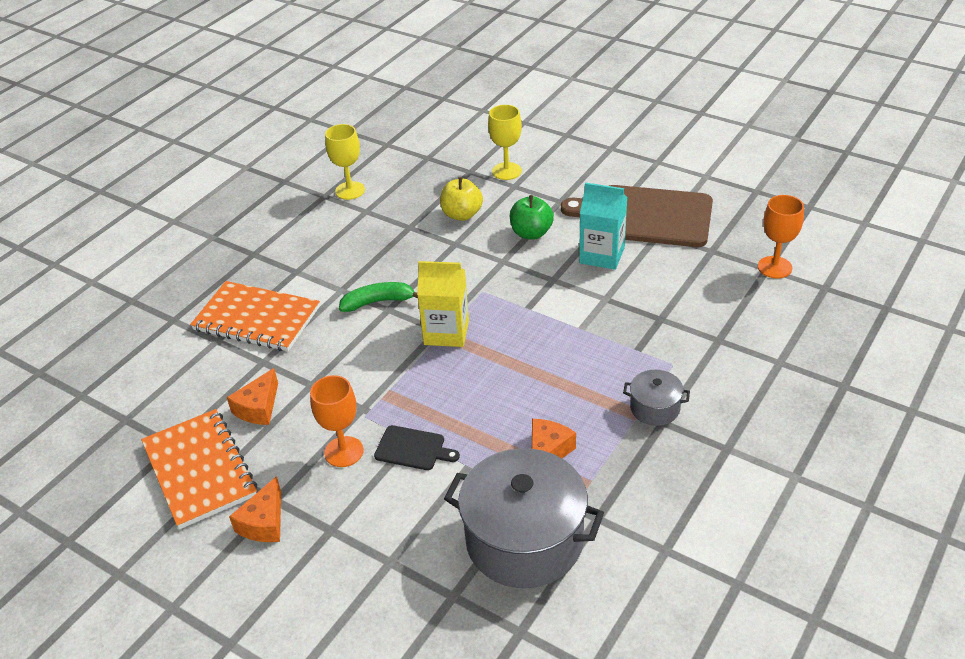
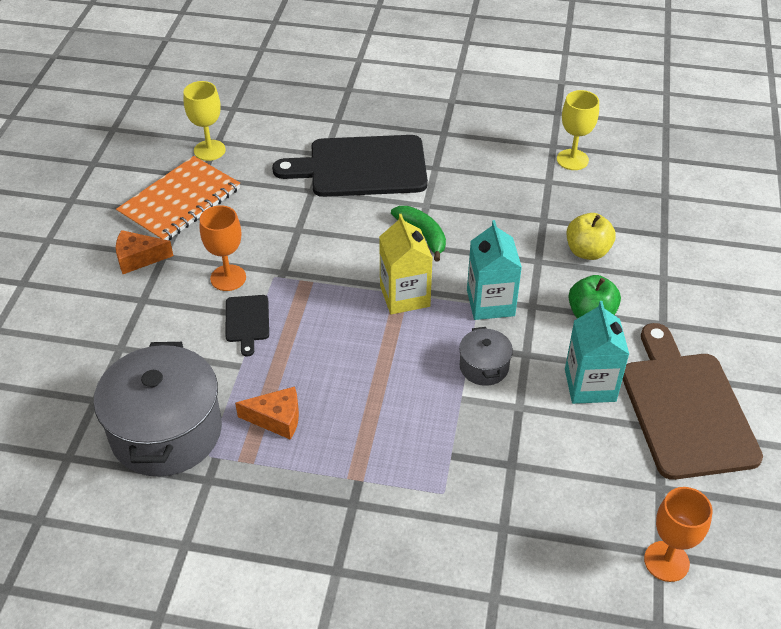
camera: 65 degrees right, 5 degrees up
(256, 319) = (361, 167): orange notebook -> black cutting board
(258, 408) = (258, 208): orange cheese -> none
(486, 283) = (490, 303): none -> turquoise carton
(506, 171) = (685, 263): yellow goblet -> yellow goblet (209, 150)
(655, 408) = (370, 492): grey pot -> grey pot (484, 367)

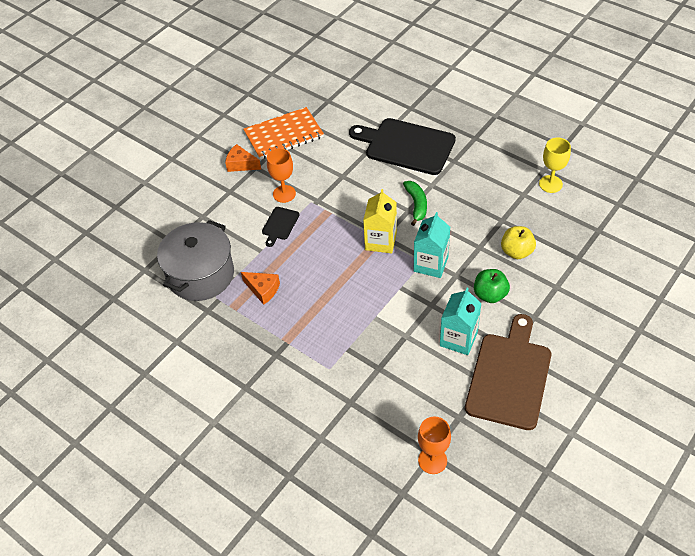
camera: 30 degrees right, 5 degrees up
(209, 150) = (320, 105): yellow goblet -> none
(484, 367) = (400, 303): grey pot -> none

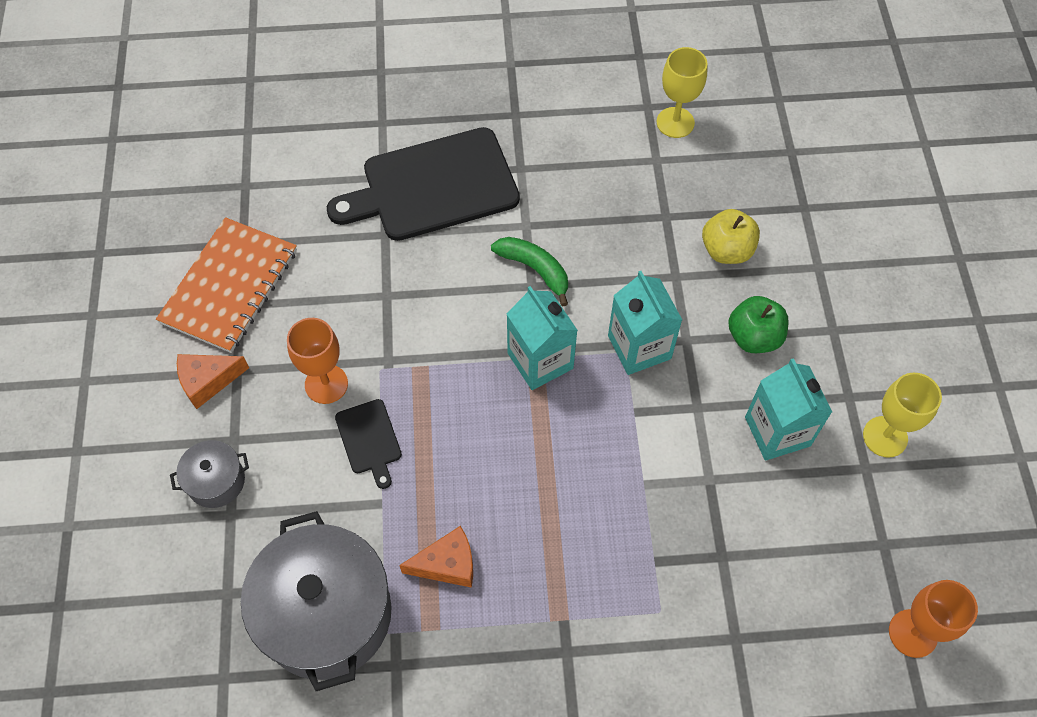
camera: 45 degrees left, 10 degrees up
(209, 201) = (216, 481): none -> grey pot
(380, 241) = (540, 361): yellow carton -> turquoise carton
(509, 376) = (885, 437): brown cutting board -> yellow goblet

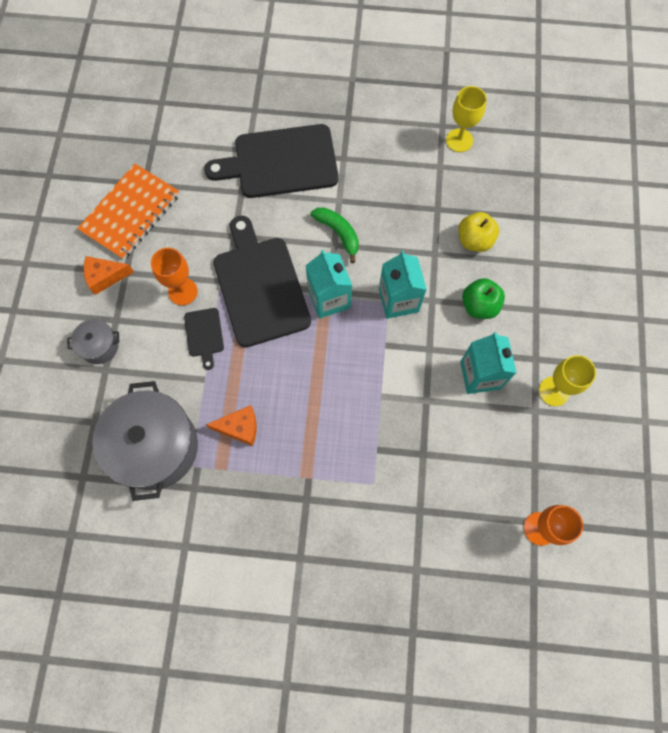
camera: 10 degrees right, 10 degrees up
(437, 359) = (260, 287): none -> black cutting board

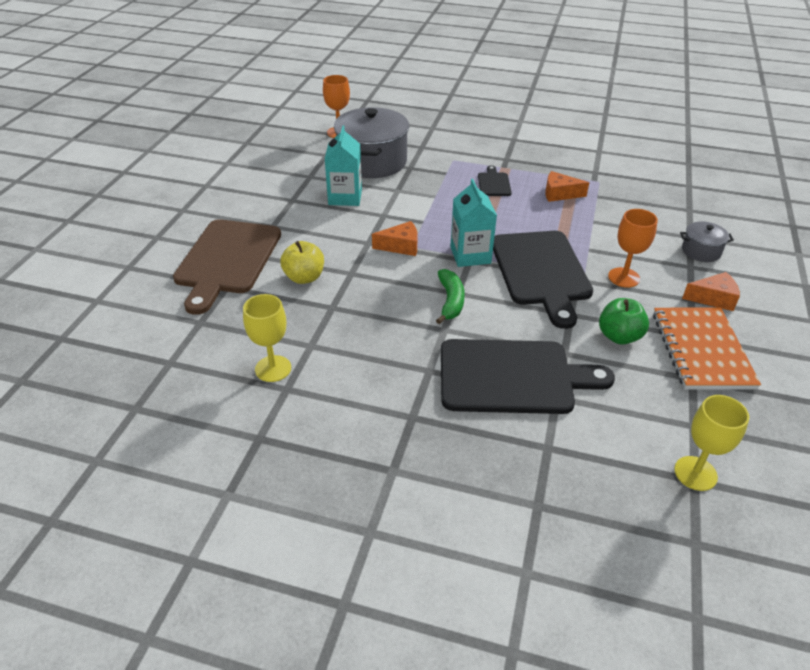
camera: 170 degrees left, 30 degrees down
(131, 213) = (701, 350): orange notebook -> orange notebook turned 45 degrees counterclockwise
(155, 447) = (631, 192): grey pot -> grey pot (372, 162)
(204, 335) = (597, 246): black cutting board -> black cutting board (494, 183)
(338, 233) = (450, 301): green banana -> green banana turned 150 degrees counterclockwise
(398, 300) = (401, 246): turquoise carton -> orange cheese
(479, 306) = (324, 234): green apple -> green apple (619, 336)
(554, 251) = (227, 260): none -> brown cutting board
(554, 391) = (288, 183): yellow goblet -> yellow goblet (695, 473)

